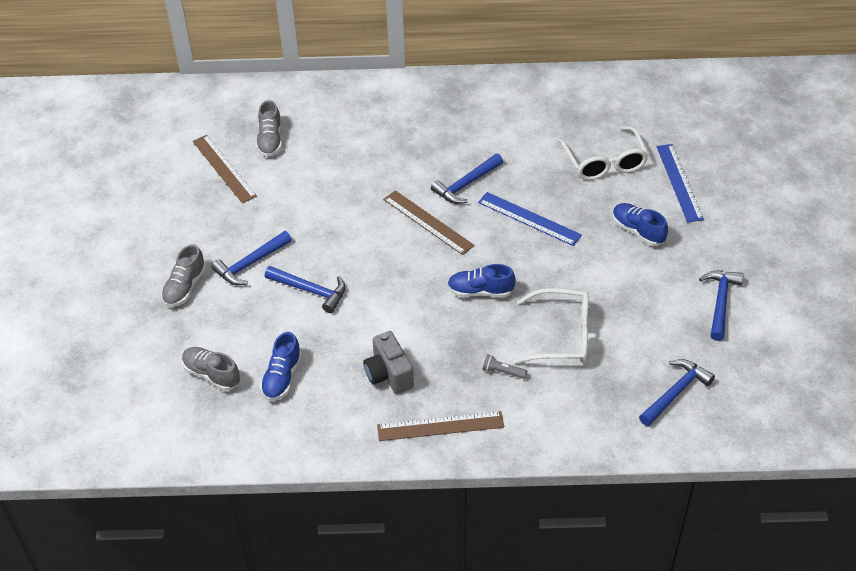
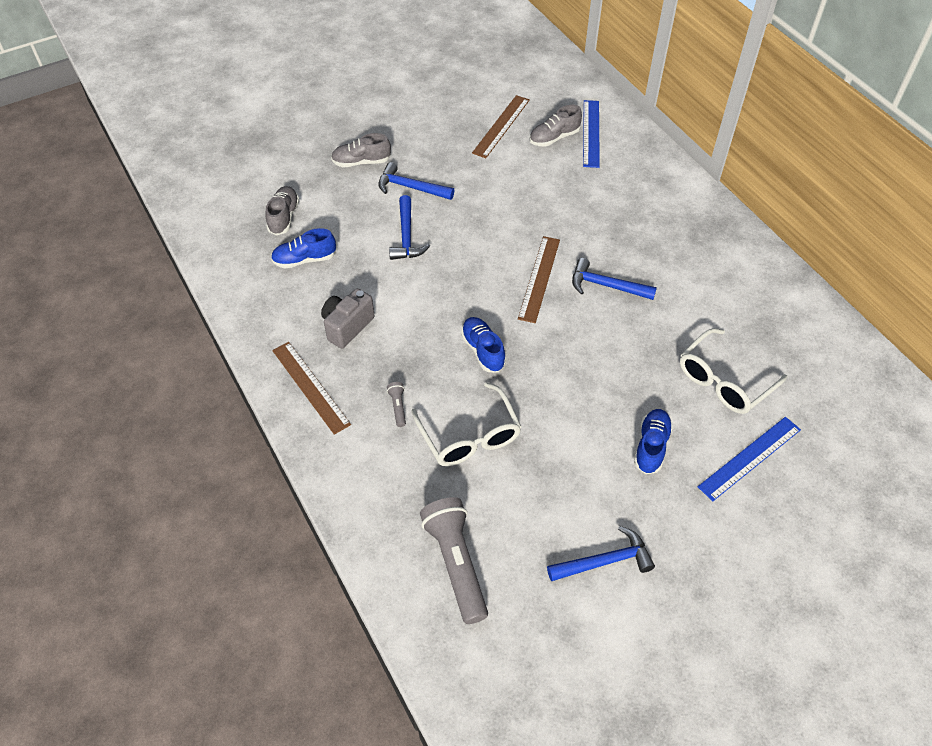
camera: 60 degrees right, 5 degrees up
(529, 219) = (599, 350): blue ruler -> blue ruler (591, 133)
(675, 392) = (456, 563): blue hammer -> grey flashlight

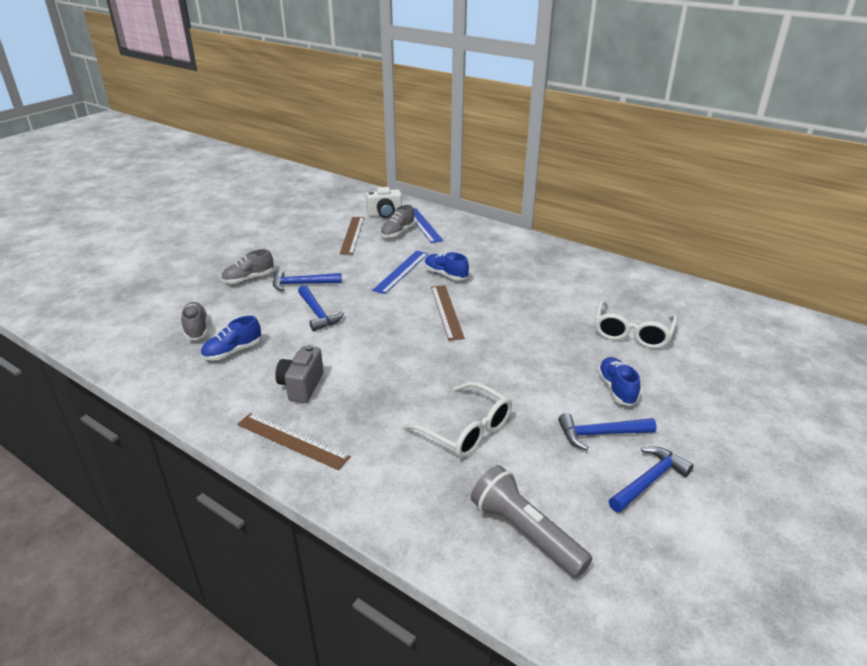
camera: 25 degrees left, 20 degrees down
(398, 407) = (387, 429): grey flashlight -> none
(483, 350) = (434, 368): blue shoe -> blue shoe (445, 275)
(556, 101) = (385, 214): none -> white camera
(606, 285) = (501, 302): blue hammer -> blue hammer (600, 434)
(750, 458) = (692, 373): blue ruler -> blue ruler (401, 271)

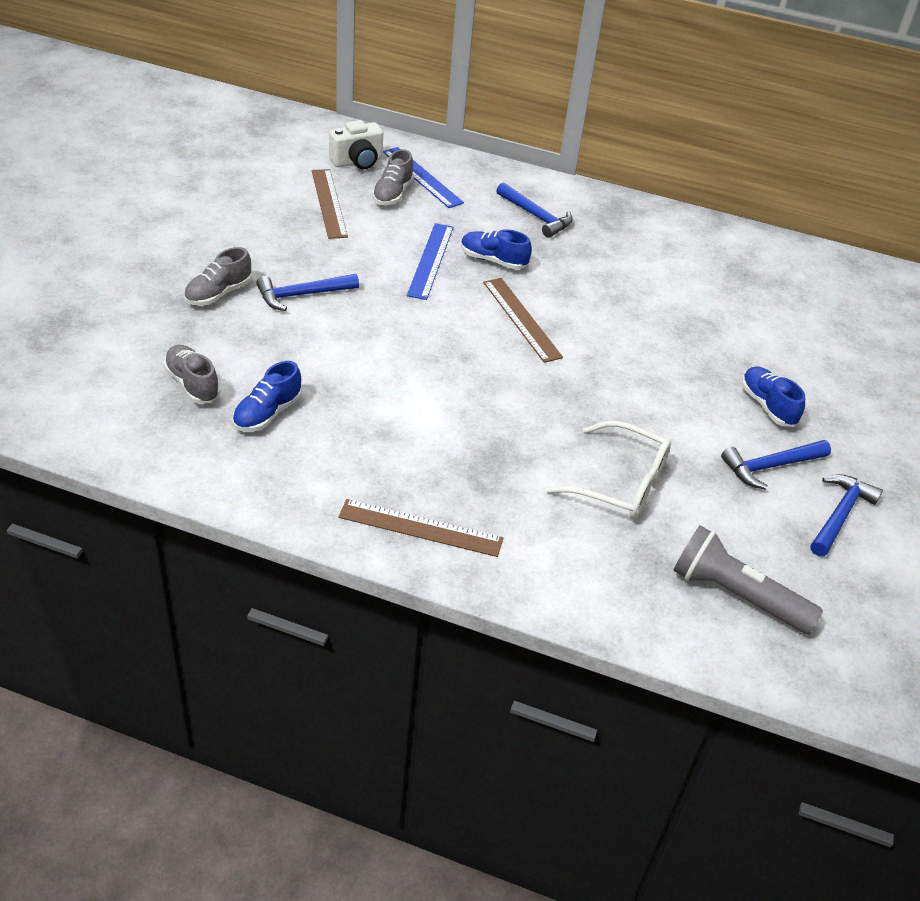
camera: 20 degrees left, 10 degrees up
(301, 386) = (390, 452): grey camera -> none
(318, 314) = (352, 341): blue hammer -> blue hammer (536, 216)
(632, 333) = (758, 326): white glasses -> none

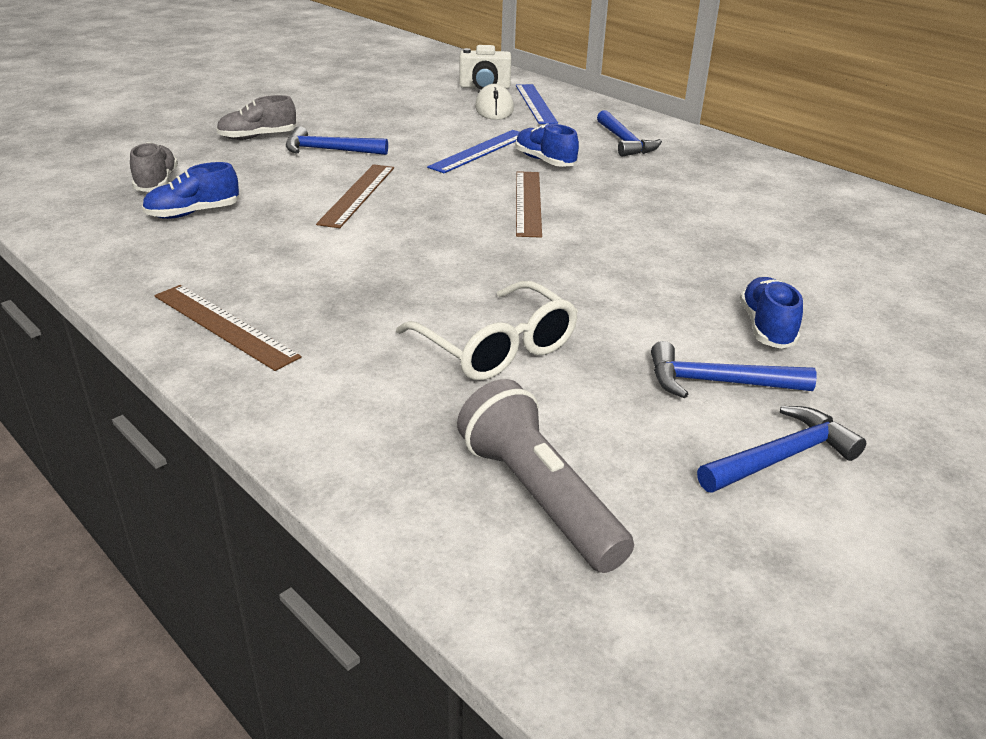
camera: 30 degrees right, 10 degrees down
(329, 203) = (427, 105): brown ruler -> brown ruler (357, 195)
(392, 194) = (494, 108): grey shoe -> white mouse

